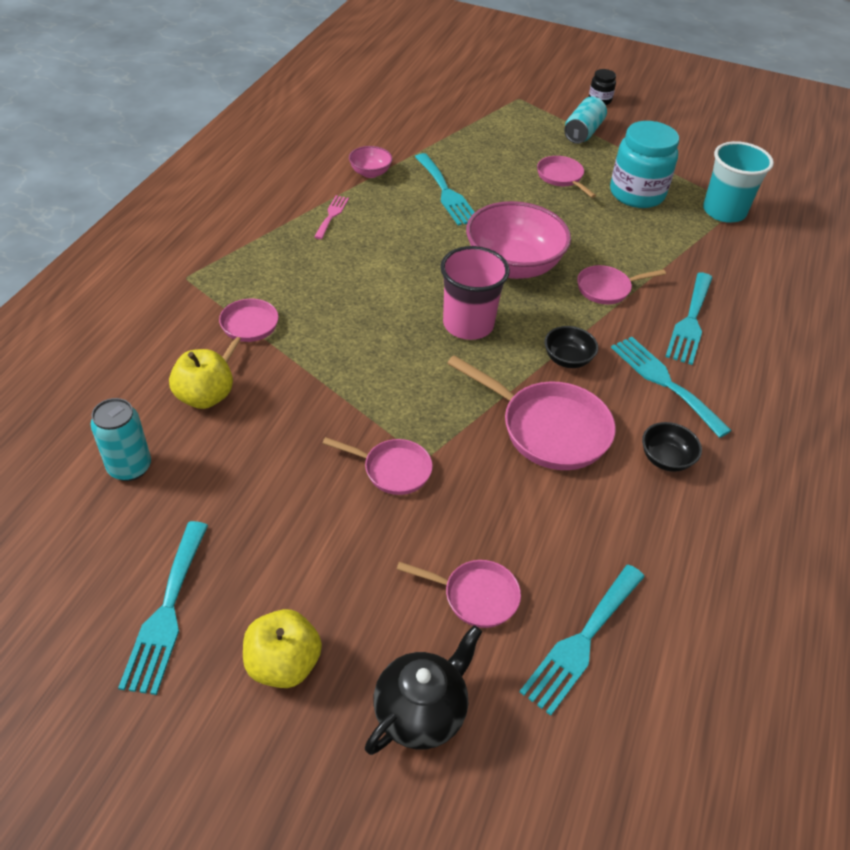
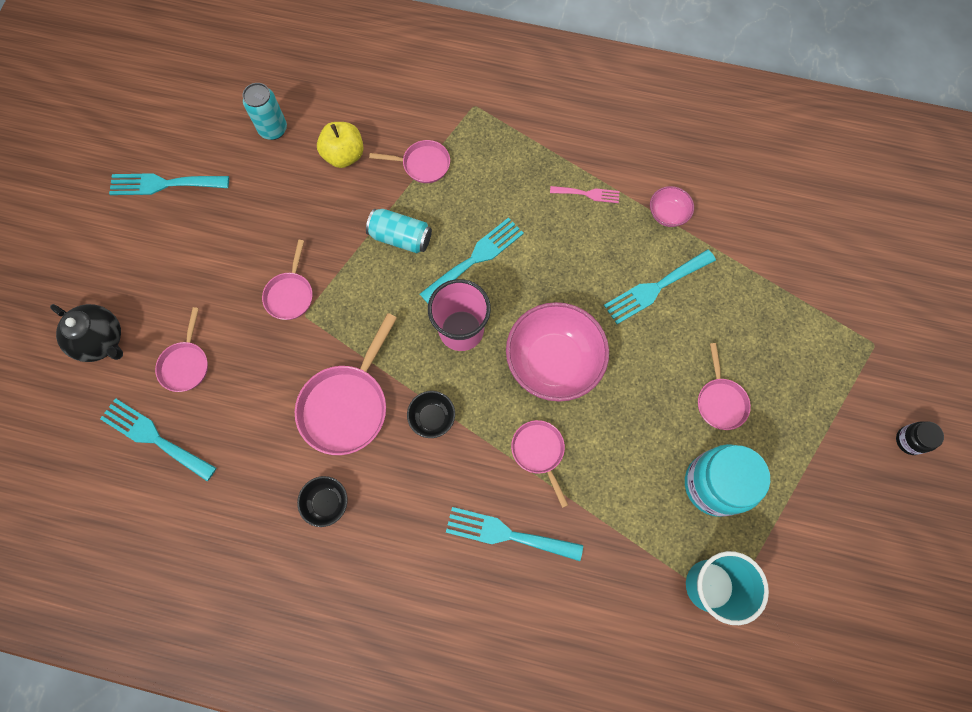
camera: 85 degrees right, 25 degrees up
(283, 664) = (131, 257): yellow apple -> none
(561, 177) = (720, 401): pink pan -> pink pan turned 120 degrees clockwise
(583, 133) = (823, 422): turquoise can -> turquoise can (400, 237)
(664, 382) = (418, 505): turquoise fork -> turquoise fork (475, 258)

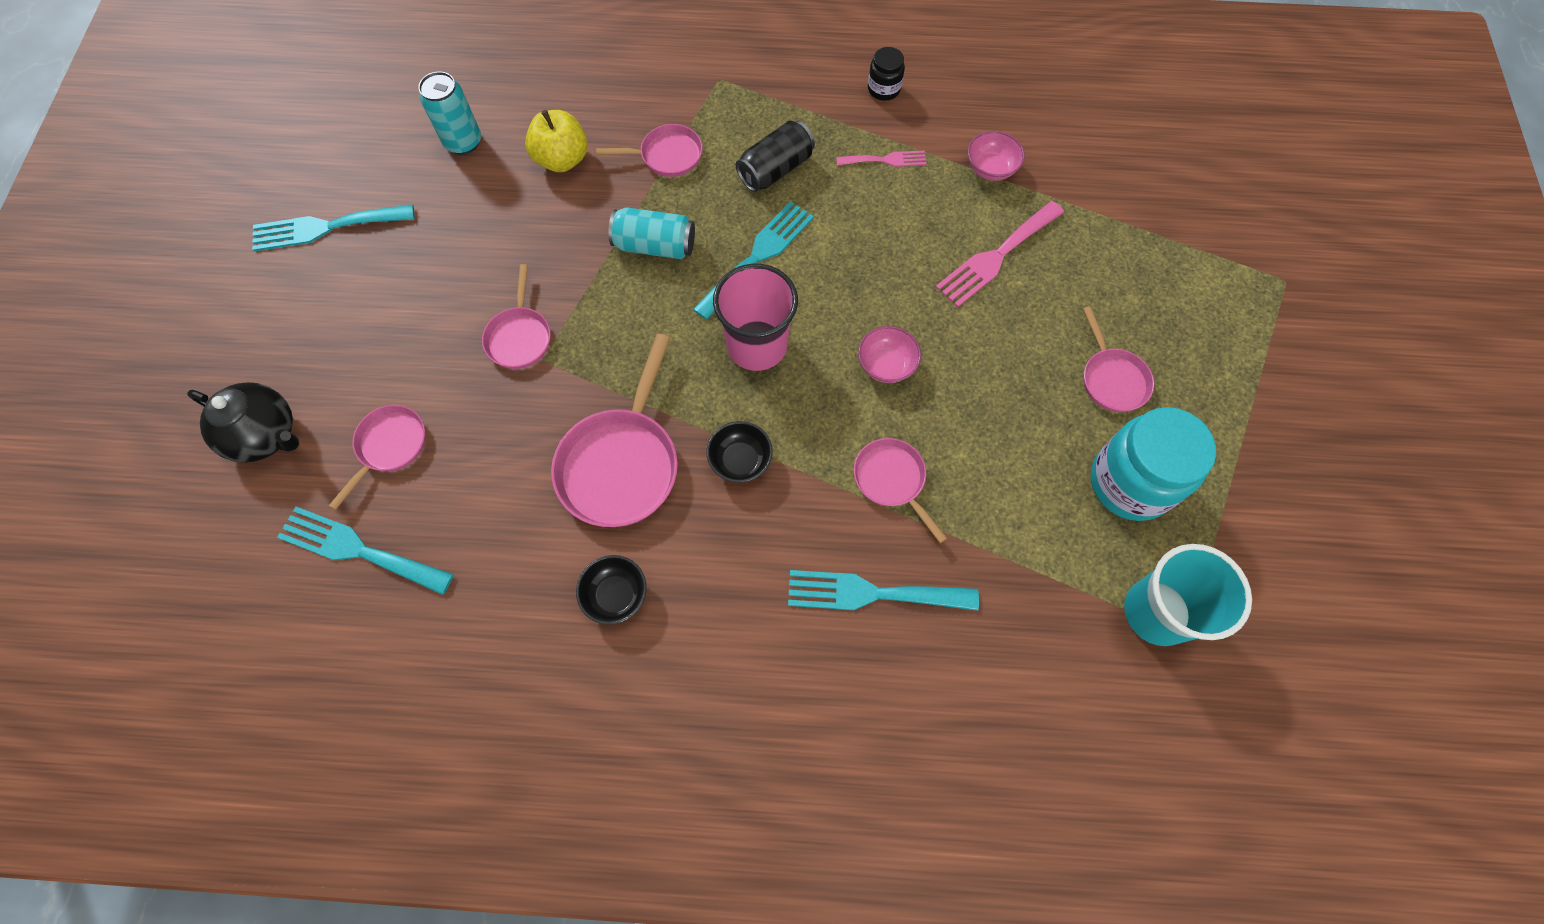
camera: 10 degrees left, 5 degrees down
(186, 364) = (389, 447): pink pan -> pink pan turned 150 degrees counterclockwise
(502, 189) = (775, 169): none -> black can
(553, 362) = (886, 365): pink bowl -> pink bowl, size x0.47
(655, 288) = (996, 257): turquoise fork -> pink fork
(909, 440) = (1361, 387): black jar -> black jar (883, 89)

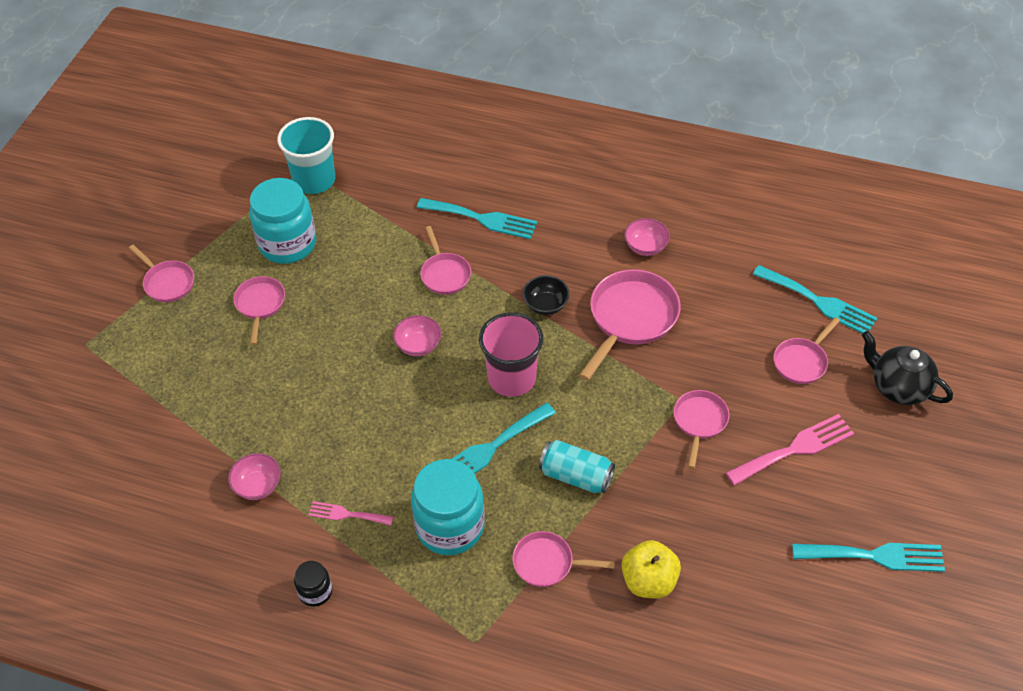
camera: 165 degrees left, 15 degrees down
(463, 142) = (746, 622): turquoise can -> none
(615, 595) = (645, 247): black bowl -> pink bowl
(775, 169) = (450, 526): black can -> turquoise jar
(996, 257) = (295, 408): pink fork -> pink fork (795, 449)
(1250, 385) = (167, 282): none -> pink pan

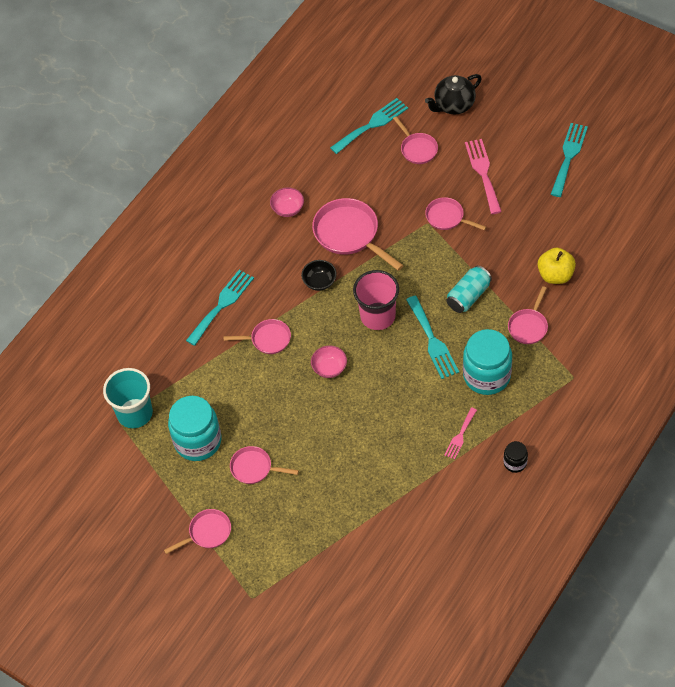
camera: 70 degrees left, 5 degrees up
(258, 485) = (421, 488): pink bowl -> none

